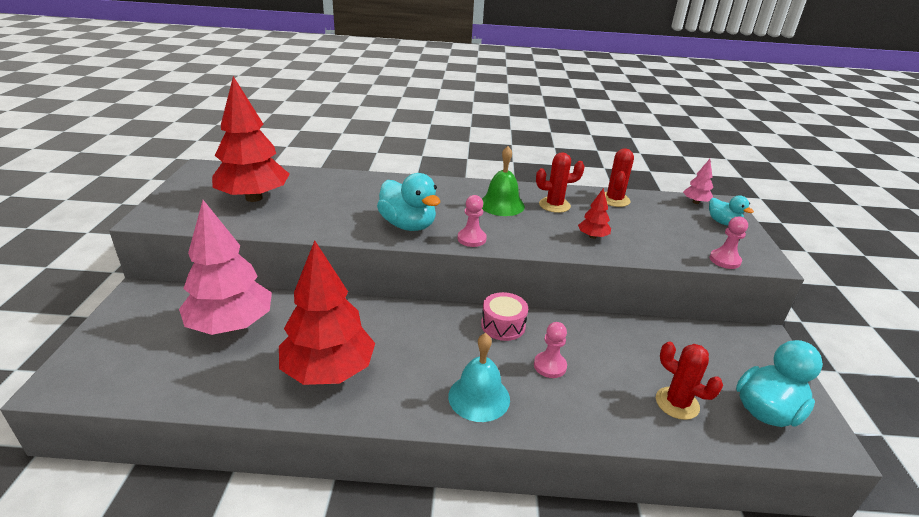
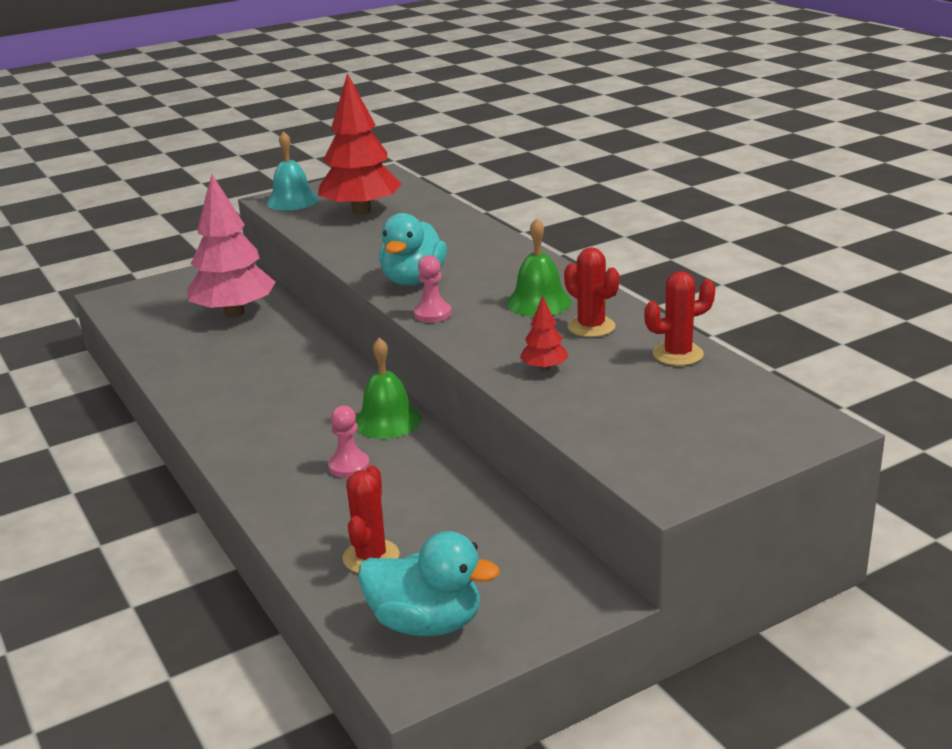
camera: 60 degrees right, 5 degrees down
(328, 371) = (222, 371): red tree -> none
(479, 397) = (260, 446): turquoise bell -> turquoise bell (292, 201)
(503, 325) = (387, 420): pink drum -> green bell
(695, 202) = (783, 407): pink tree -> none
(723, 222) = (747, 439): turquoise duck -> none
(725, 260) = (620, 461): pink pawn -> none

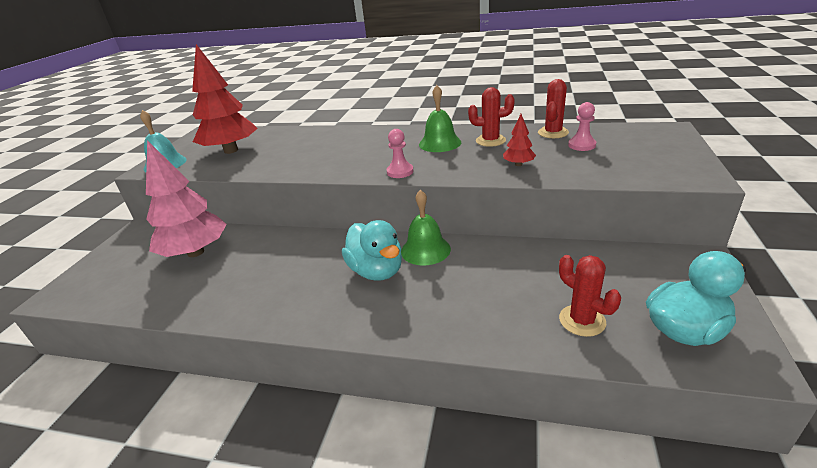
camera: 45 degrees left, 5 degrees up
(349, 466) = (459, 285): pink pawn -> pink pawn (581, 145)
(413, 280) = (348, 164): turquoise duck -> turquoise duck (376, 271)

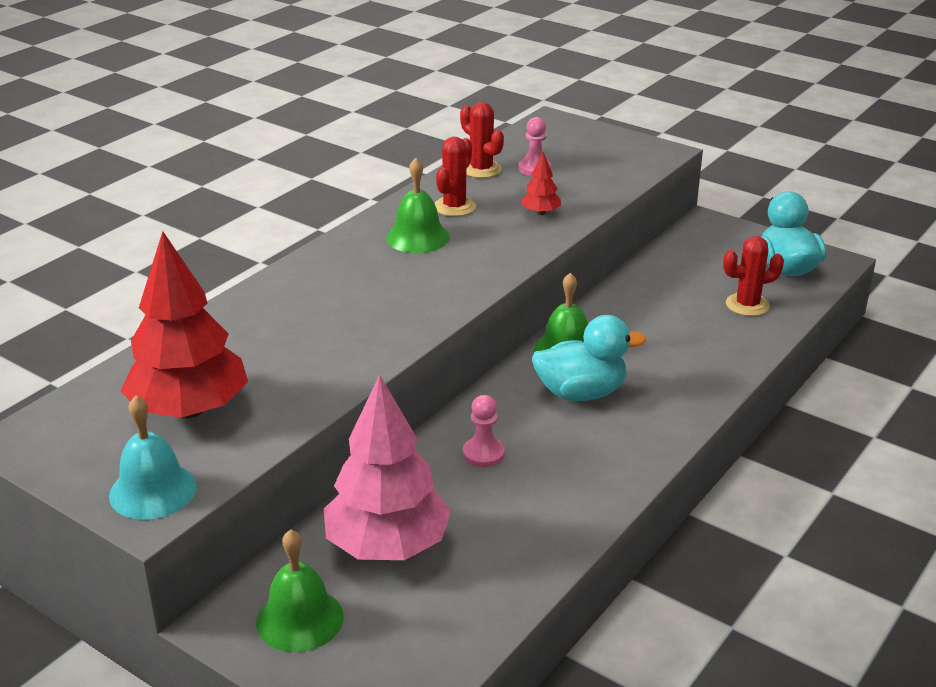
camera: 70 degrees left, 0 degrees up
(137, 247) = (300, 619): none -> green bell
(400, 172) = (473, 282): pink pawn -> pink pawn (483, 454)

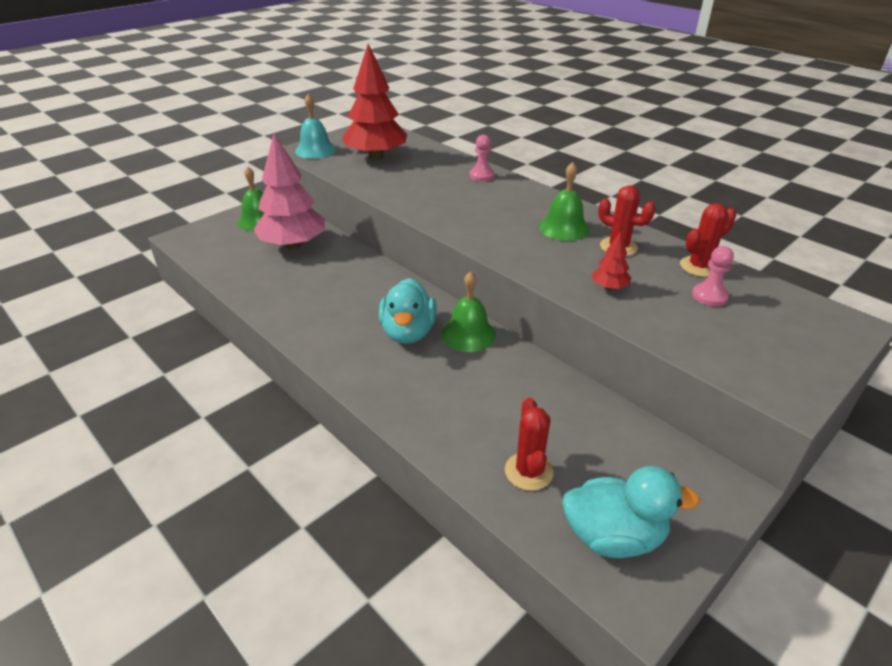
camera: 100 degrees right, 5 degrees up
(483, 454) = (356, 282): pink pawn -> pink pawn (482, 176)

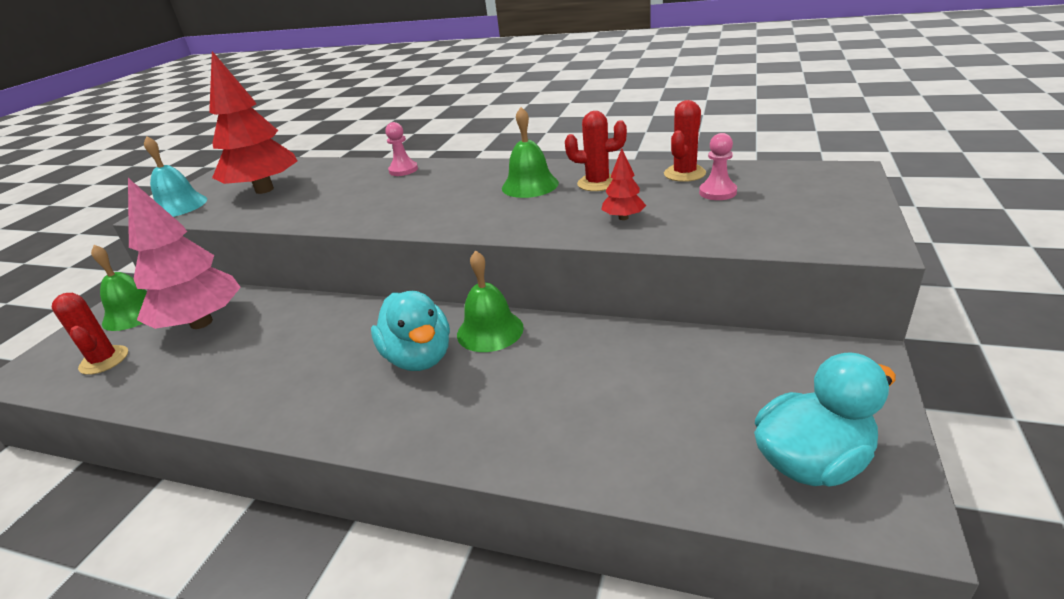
camera: 25 degrees left, 5 degrees down
(528, 471) = (671, 440): red cactus -> red cactus (104, 360)

